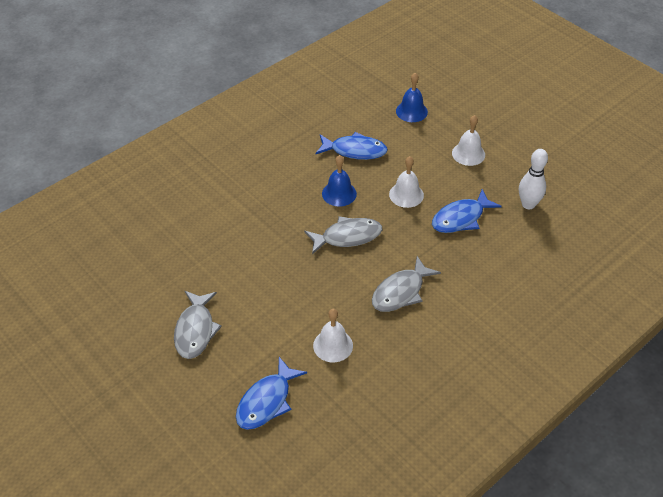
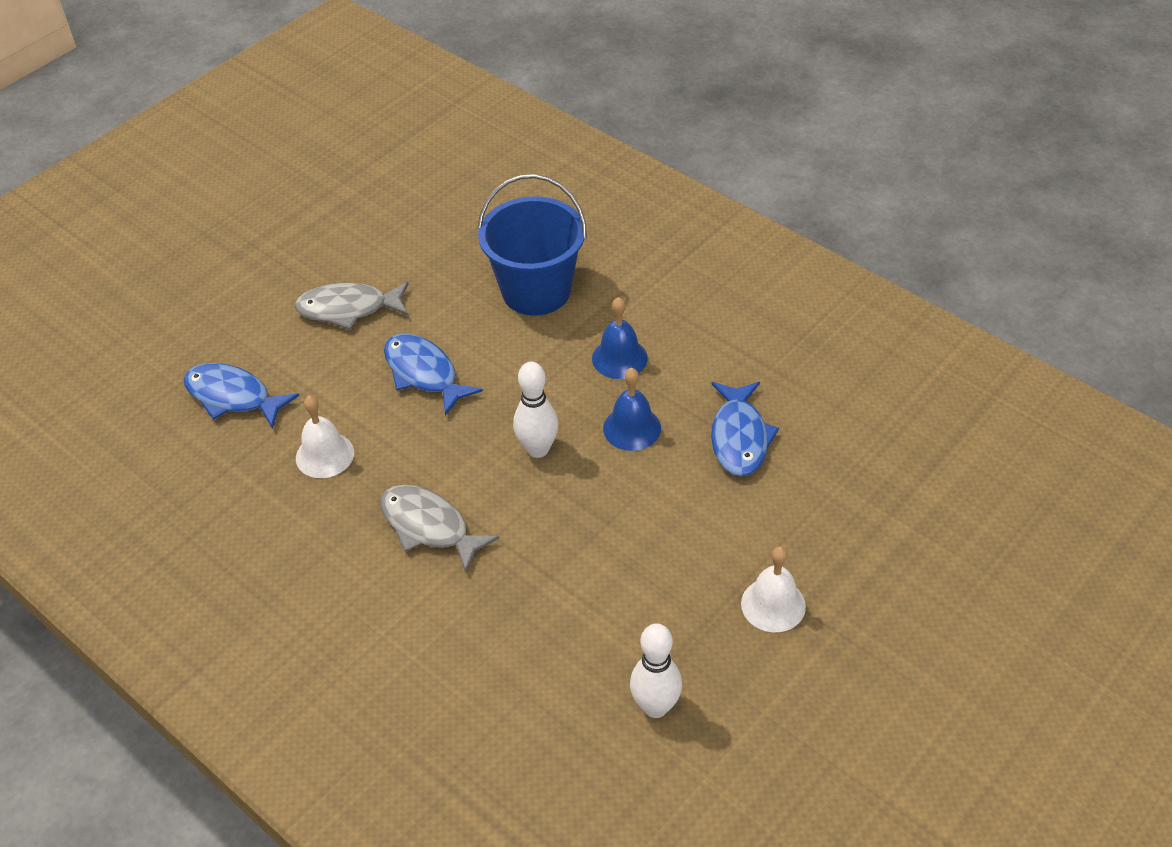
camera: 85 degrees right, 0 degrees up
(210, 227) = (536, 291): none -> blue bucket
(347, 237) = (538, 449): grey fish -> white bowling pin
(406, 194) = (646, 517): white bell -> none
(411, 111) = (868, 509): blue bell -> blue bell (619, 358)
(460, 218) = (602, 600): blue fish -> blue fish (424, 373)

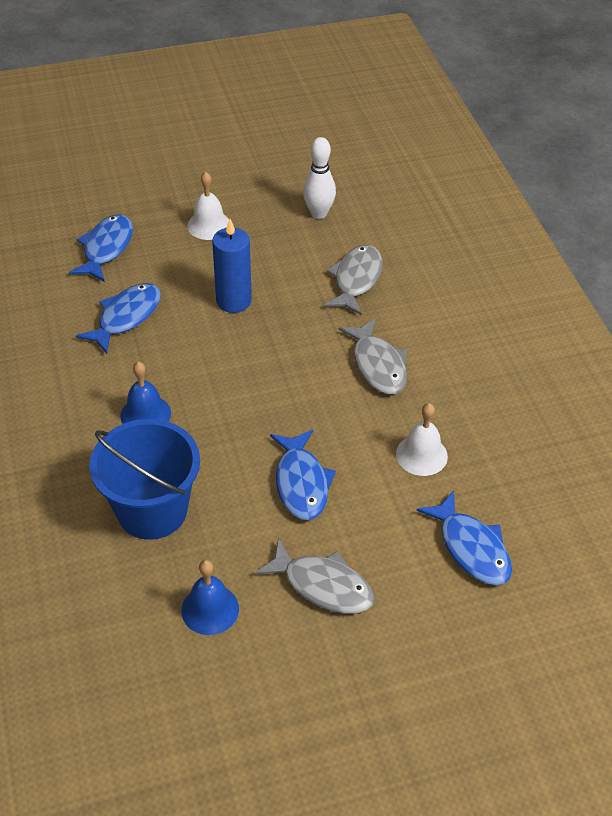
camera: 150 degrees left, 0 degrees up
(530, 626) = (356, 279): none -> grey fish
(538, 449) = (264, 378): white bowling pin -> none
(632, 428) = (188, 359): blue bell -> blue bell (210, 609)
(647, 518) = (234, 301): none -> blue candle
(852, 504) = (106, 248): none -> blue fish

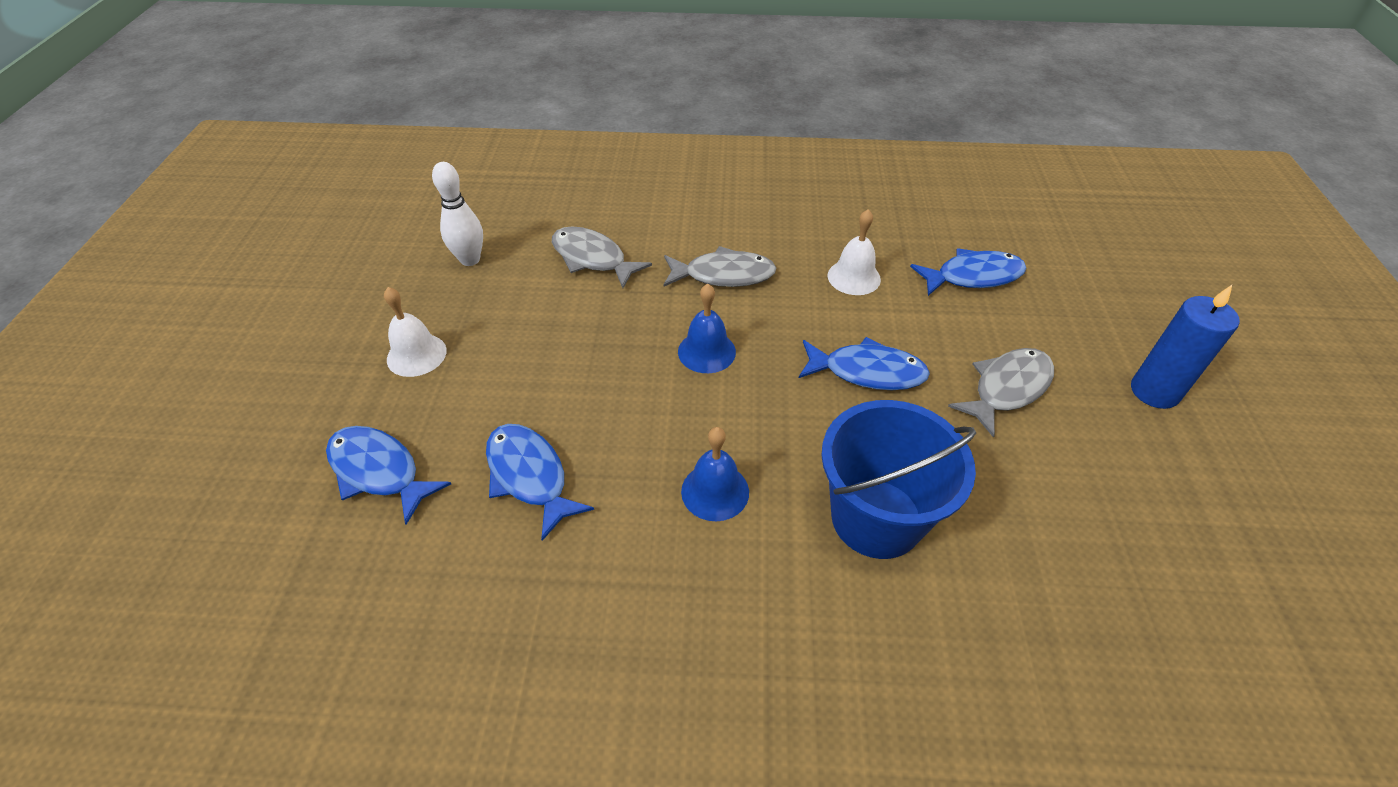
camera: 70 degrees left, 0 degrees up
(210, 609) = (1032, 492): blue bell -> blue bell (706, 351)
(234, 301) = (565, 362): blue candle -> blue candle (1154, 391)

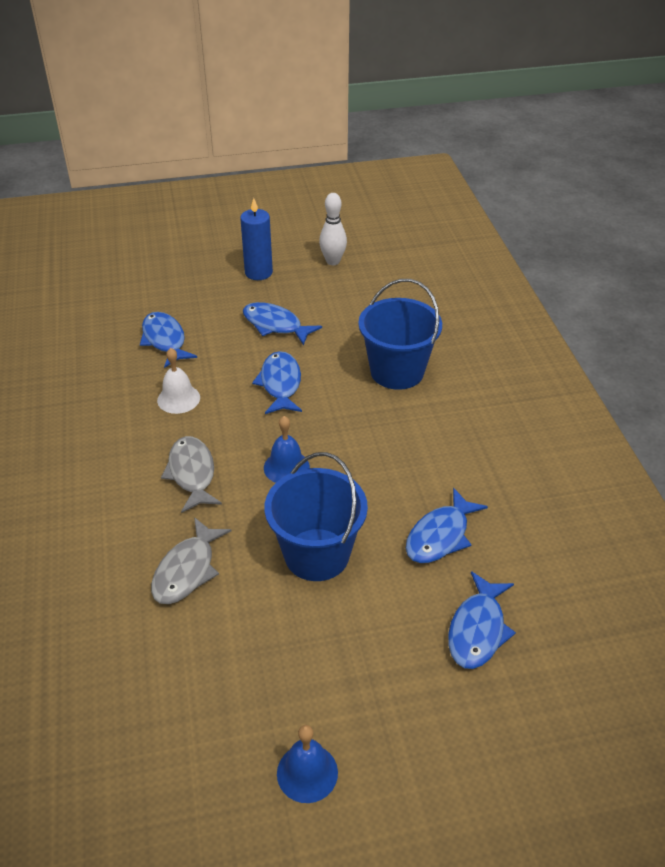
camera: 105 degrees left, 5 degrees down
(416, 355) = (353, 661): white bell -> none
(470, 260) = (209, 674): white bowling pin -> white bowling pin (333, 261)
(562, 353) = (316, 554): none -> blue bucket
(715, 491) = (409, 440): blue bell -> blue bell (307, 773)
(1007, 389) = (275, 325): grey fish -> blue fish

